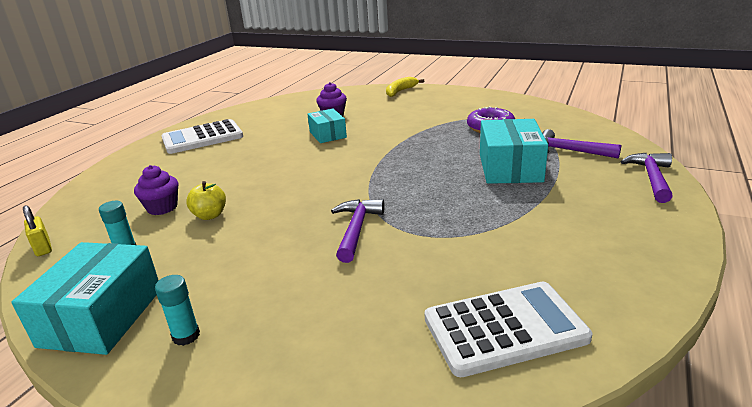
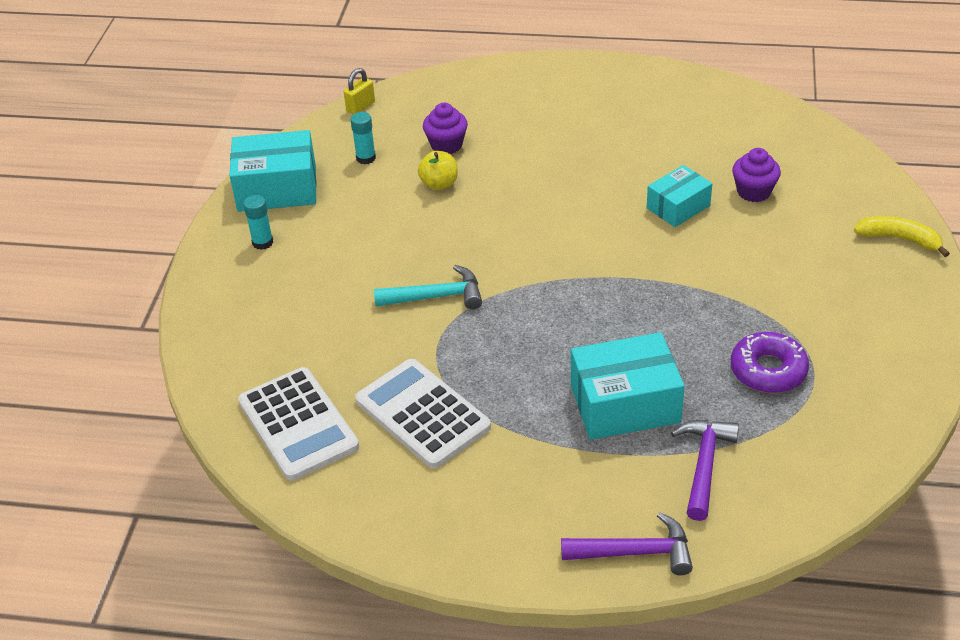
camera: 75 degrees right, 15 degrees up
(202, 138) = (628, 100): white calculator -> white calculator (422, 414)
(356, 229) = (436, 296): purple hammer -> turquoise hammer

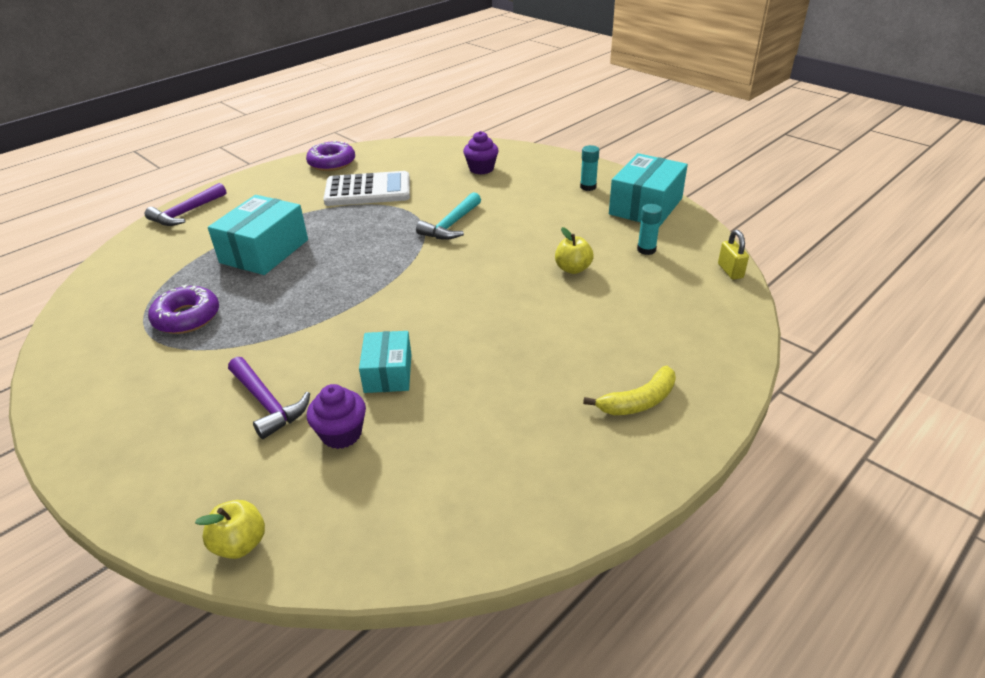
camera: 125 degrees right, 5 degrees down
(298, 424) = (417, 159): white calculator -> none
(380, 508) = (332, 163): none -> purple donut
(446, 145) = (624, 291): purple cupcake -> purple cupcake (481, 169)
(704, 465) = (183, 256): purple hammer -> purple hammer (267, 404)
(867, 176) = (240, 544): none -> yellow apple
(899, 239) = (149, 491): yellow banana -> yellow banana (638, 401)

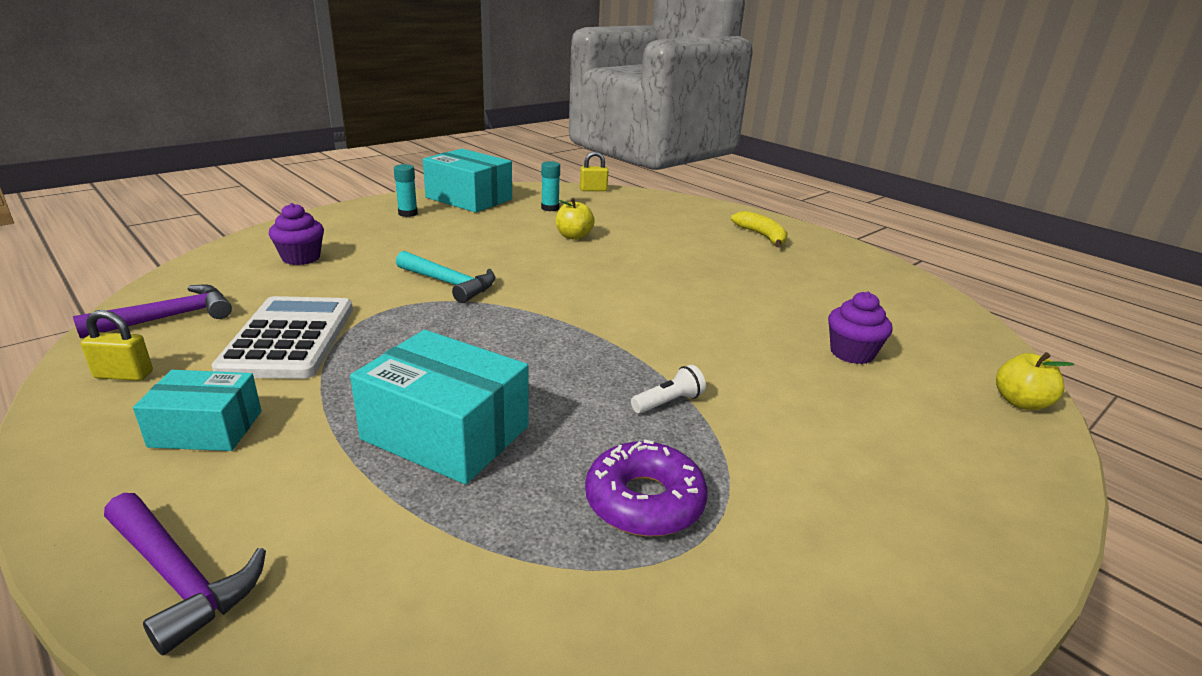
camera: 90 degrees left, 10 degrees down
(267, 404) = (825, 401): purple hammer -> purple hammer (170, 317)
(279, 326) = (668, 402): none -> white flashlight
(332, 163) = (124, 375): purple donut -> yellow padlock
(388, 373) = (752, 328): turquoise box -> turquoise box (206, 429)

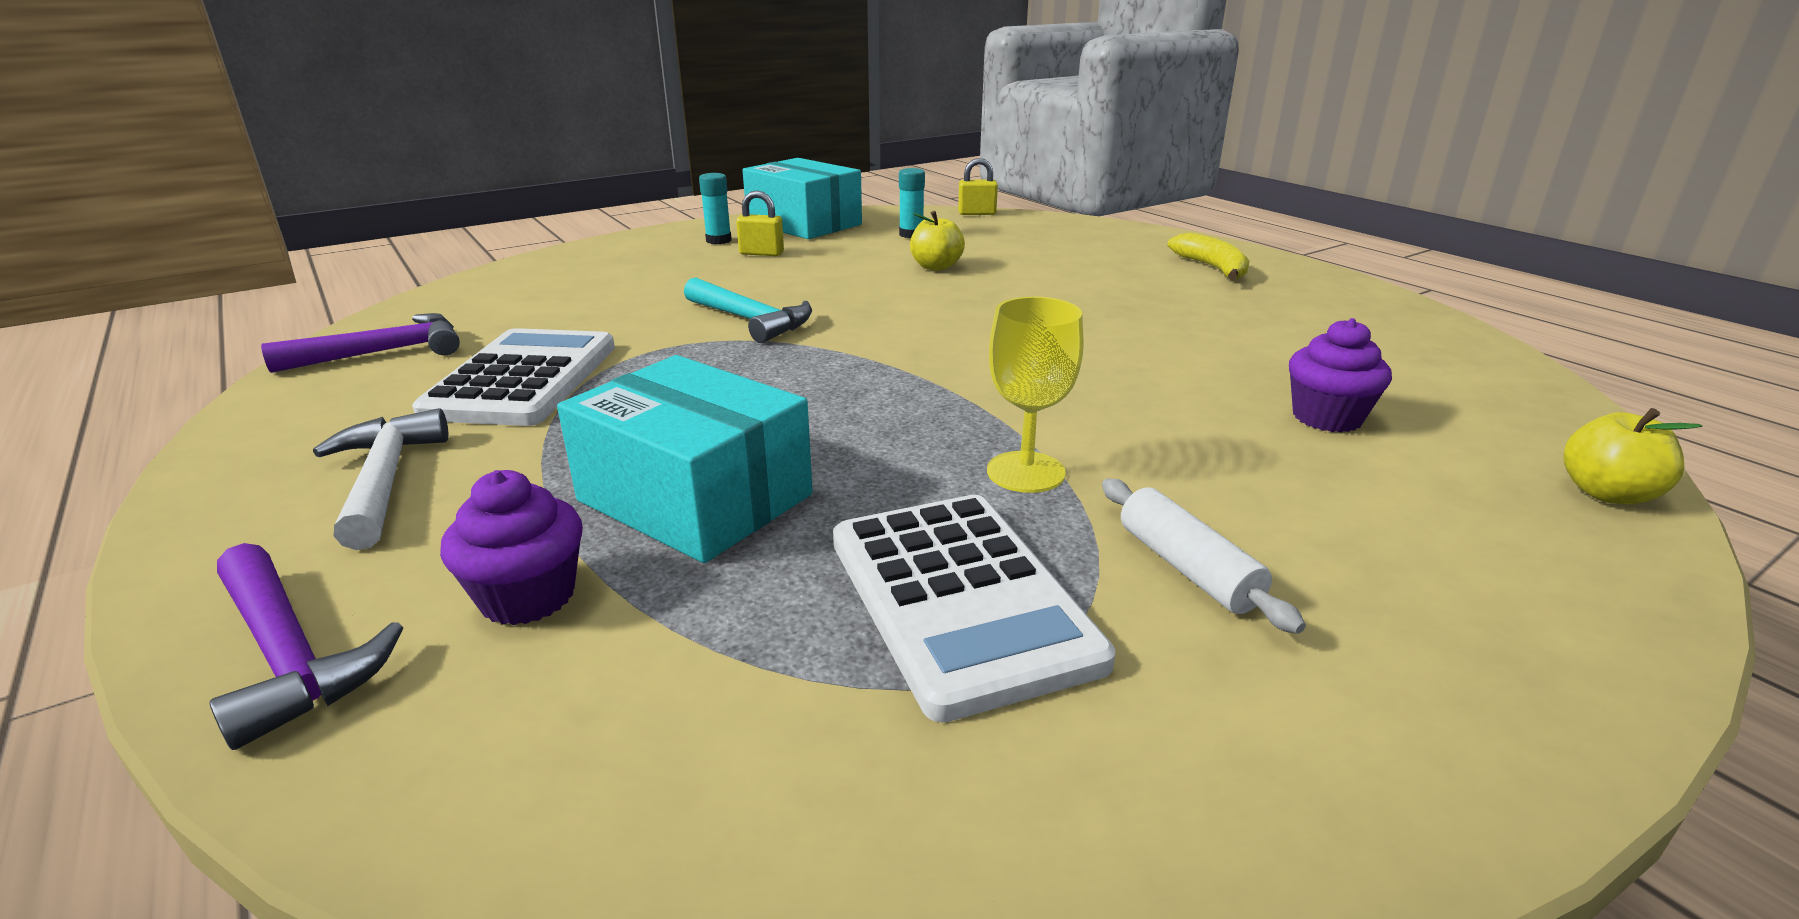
camera: 10 degrees right, 0 degrees up
(124, 375) = (307, 415): yellow padlock -> yellow padlock (761, 253)
(206, 429) = (385, 480): turquoise box -> white hammer
(301, 258) = (567, 289): purple cupcake -> purple cupcake (528, 596)
(644, 501) = (959, 599): purple donut -> white calculator
(668, 402) = (1025, 472): white flashlight -> yellow goblet
(783, 469) = (1187, 568): none -> white rolling pin

